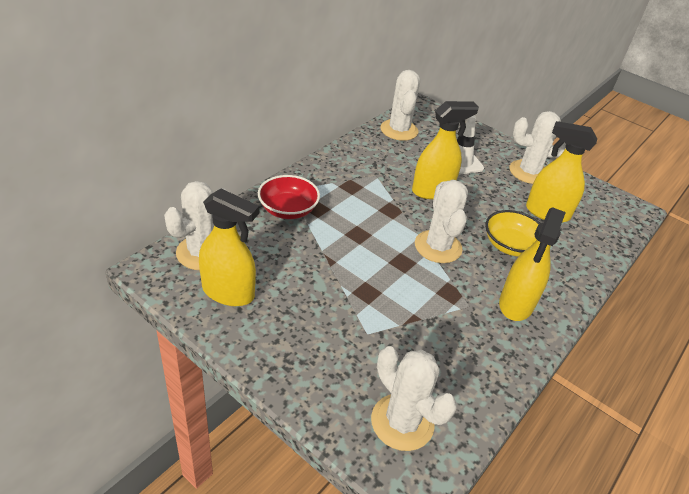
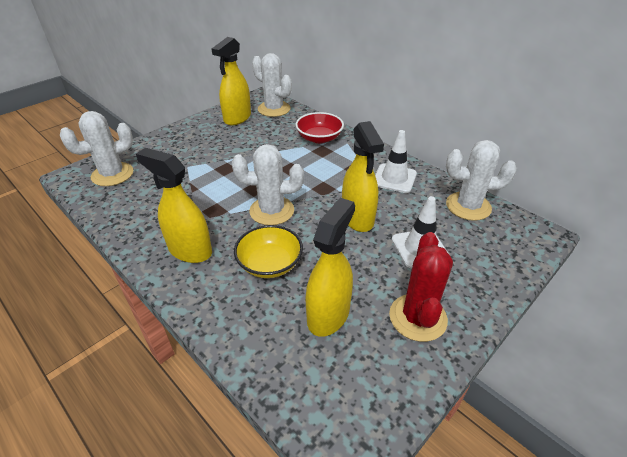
camera: 100 degrees right, 0 degrees up
(365, 163) = (394, 178): none -> white traffic cone
(529, 172) = (417, 317): white cactus -> red cactus

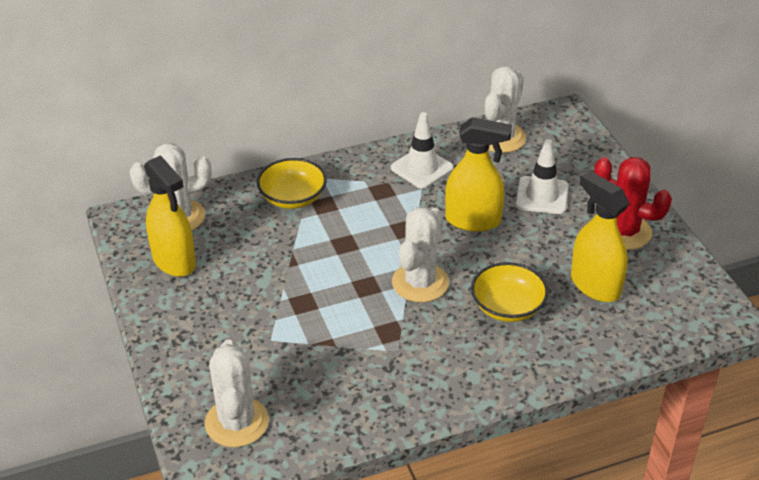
camera: 65 degrees left, 0 degrees up
(189, 250) = (451, 366): yellow spray bottle -> none
(319, 138) = (293, 198): red bowl -> yellow bowl

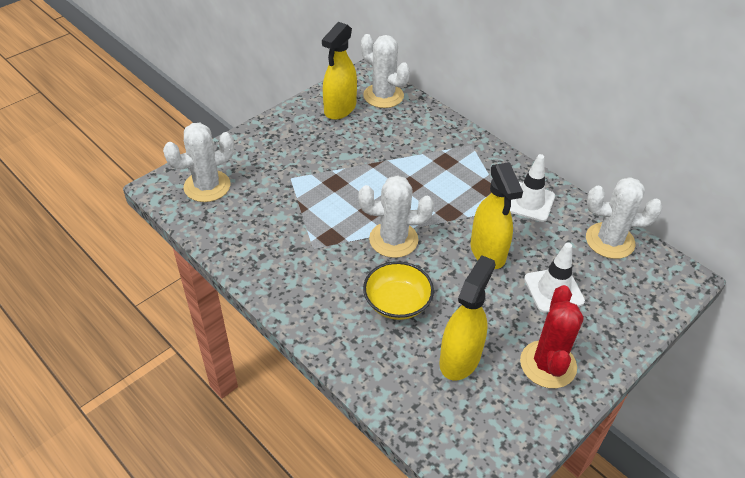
camera: 65 degrees right, 5 degrees up
(293, 198) = (441, 142): yellow bowl -> none

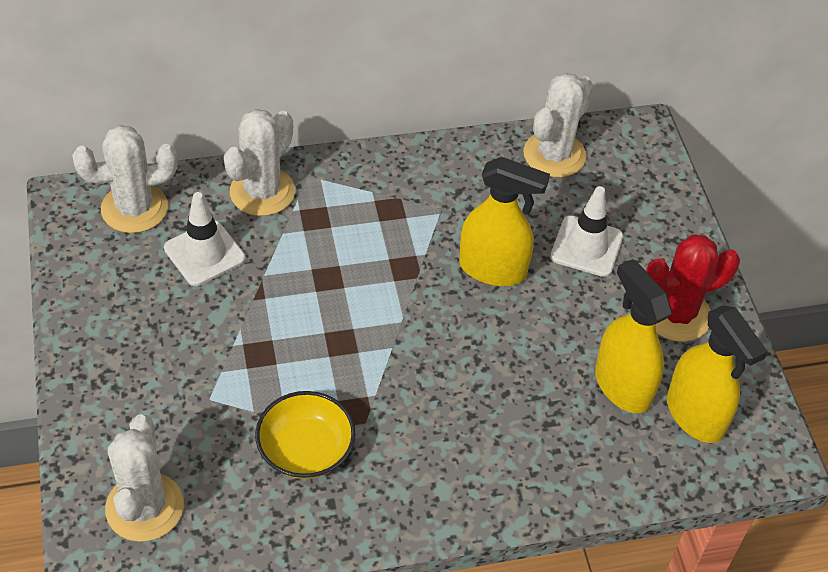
camera: 60 degrees left, 5 degrees up
(340, 109) = (117, 270): yellow spray bottle -> yellow spray bottle (695, 415)
(393, 240) = (408, 347): white cactus -> white cactus (262, 192)
(397, 302) = (507, 399): yellow bowl -> yellow bowl (305, 450)
(529, 202) = (446, 184): white traffic cone -> white traffic cone (204, 253)
(548, 364) = (676, 314): red cactus -> red cactus turned 60 degrees counterclockwise

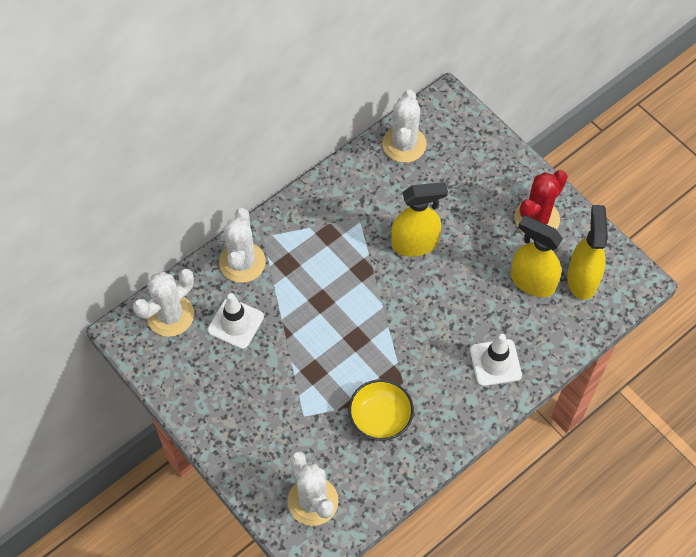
camera: 25 degrees left, 10 degrees up
(586, 246) = (460, 199): white traffic cone -> white traffic cone (495, 363)
(695, 415) = (582, 279): yellow spray bottle -> yellow spray bottle turned 120 degrees counterclockwise

